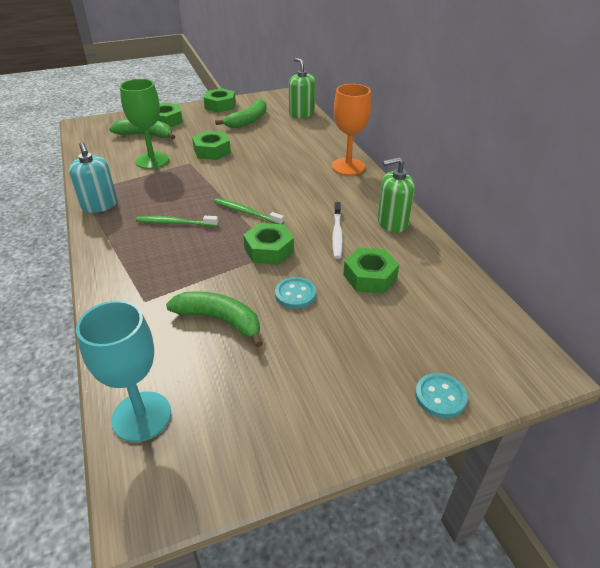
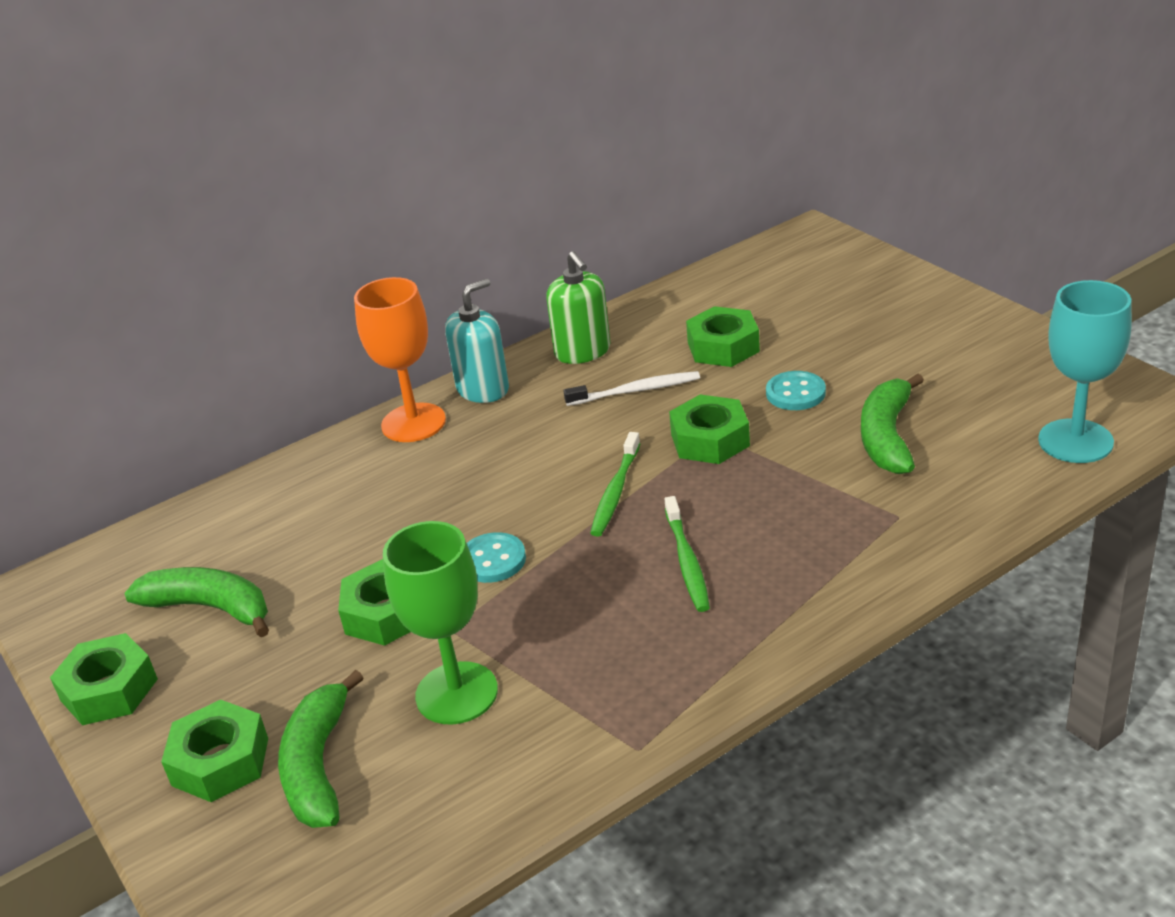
camera: 100 degrees left, 5 degrees down
(99, 205) = (676, 691): turquoise soap dispenser -> turquoise soap dispenser (483, 389)
(301, 114) = (165, 535): green soap dispenser -> none
(440, 396) = (891, 277): turquoise button -> turquoise button (492, 560)

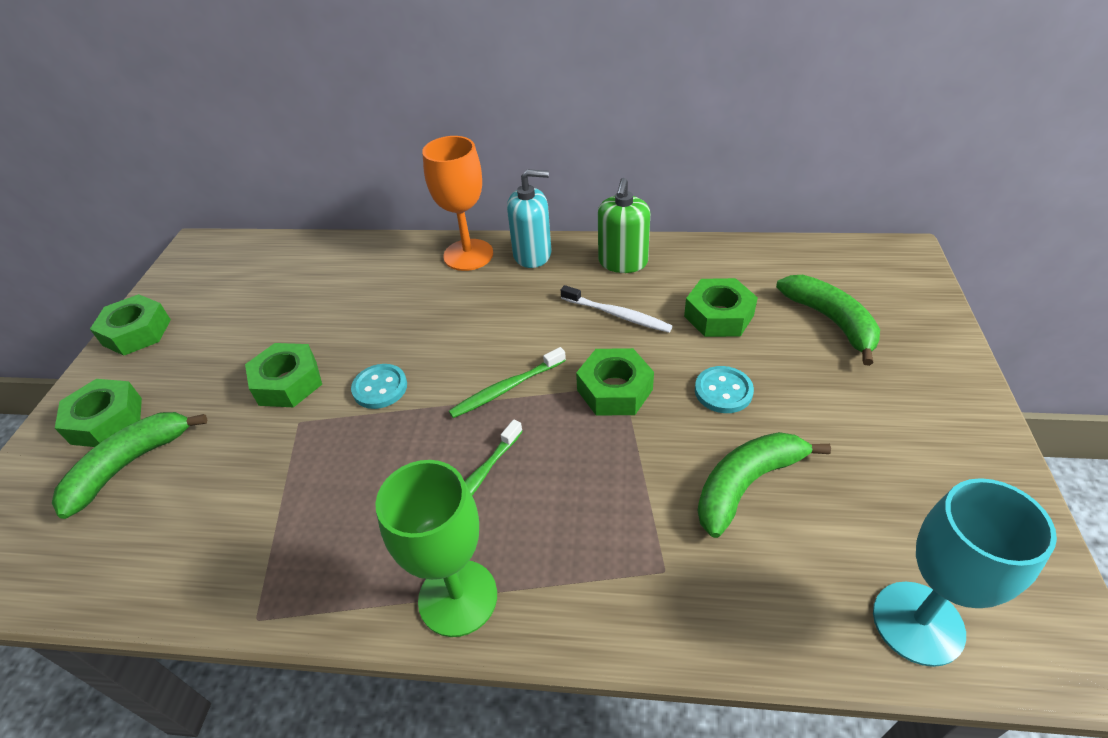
camera: 40 degrees right, 10 degrees up
(210, 608) = (232, 313): green banana -> green banana (831, 321)
(456, 693) = (240, 474): green goblet -> green goblet (458, 597)

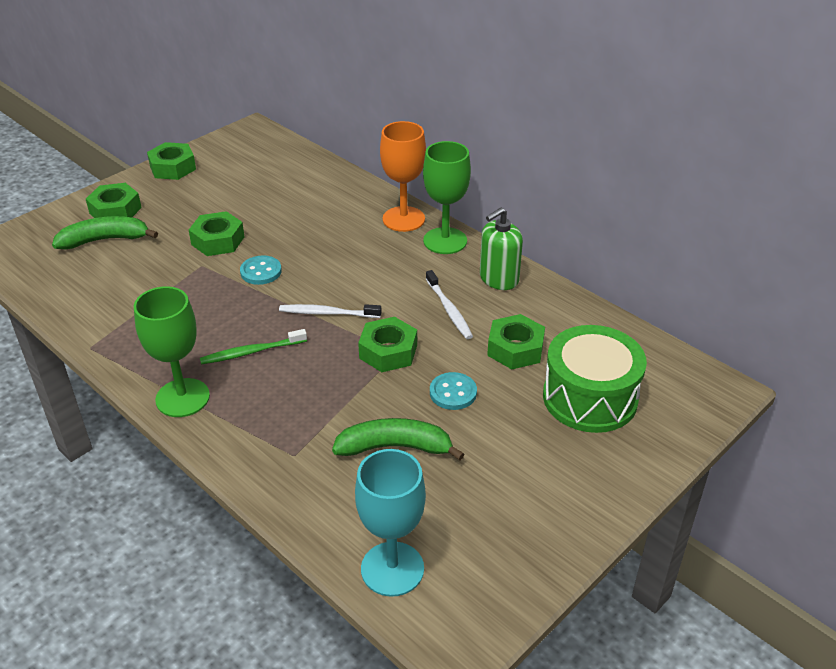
camera: 35 degrees right, 5 degrees down
(506, 388) = (327, 313): green toothbrush -> white toothbrush
(532, 254) = (445, 241): turquoise soap dispenser -> green goblet
(831, 321) = (590, 398): green banana -> green drum

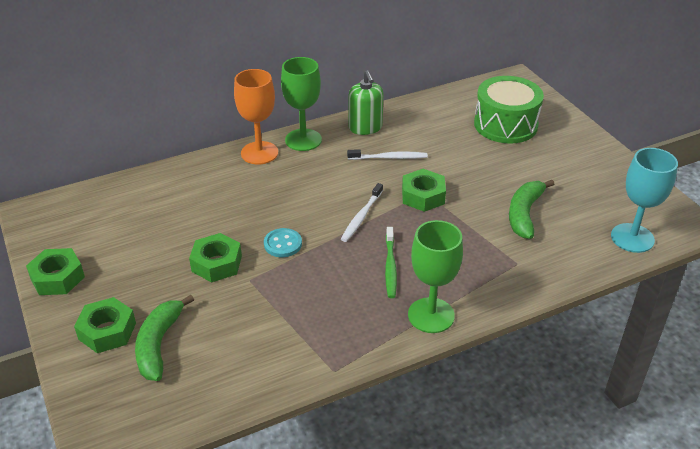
camera: 70 degrees left, 0 degrees up
(453, 393) = (479, 177): turquoise button -> none
(515, 349) = (446, 140): green nut -> none

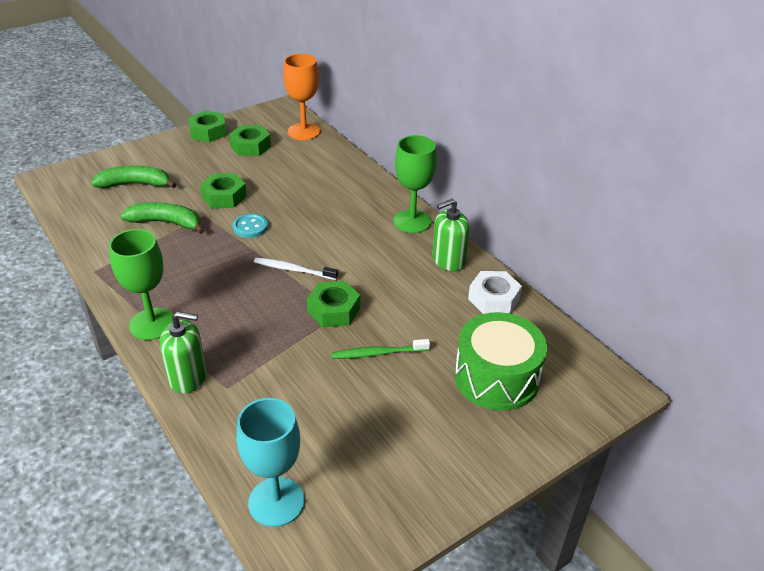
camera: 80 degrees right, 0 degrees up
(107, 331) = (151, 161): green nut -> green nut (250, 146)
(259, 153) = (383, 198): orange goblet -> orange goblet (304, 131)
(389, 158) = (397, 281): white toothbrush -> none
(390, 267) = (220, 294): green toothbrush -> green toothbrush (377, 353)
(418, 113) = (493, 299): none -> white nut
(505, 288) = (188, 377): none -> green soap dispenser
(524, 214) = (313, 394): green banana -> green banana (166, 223)

